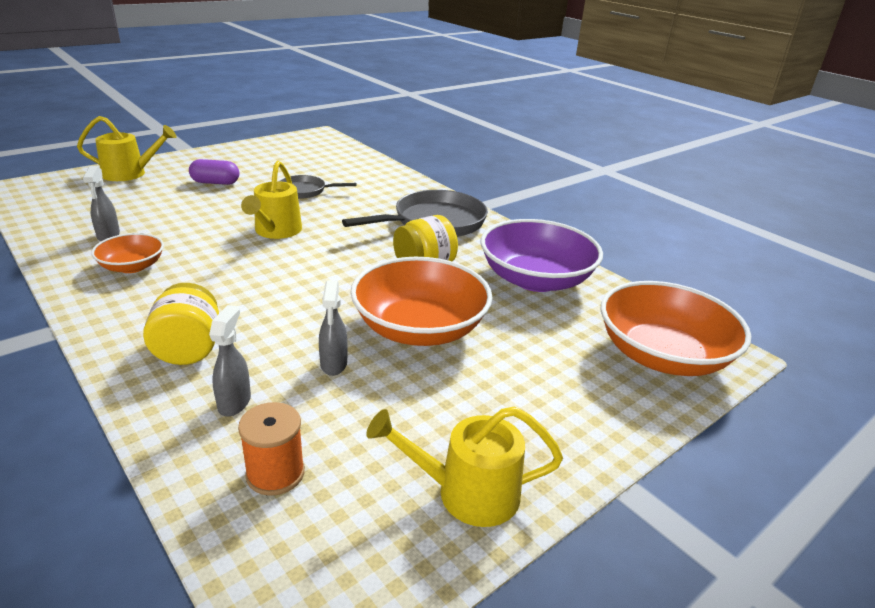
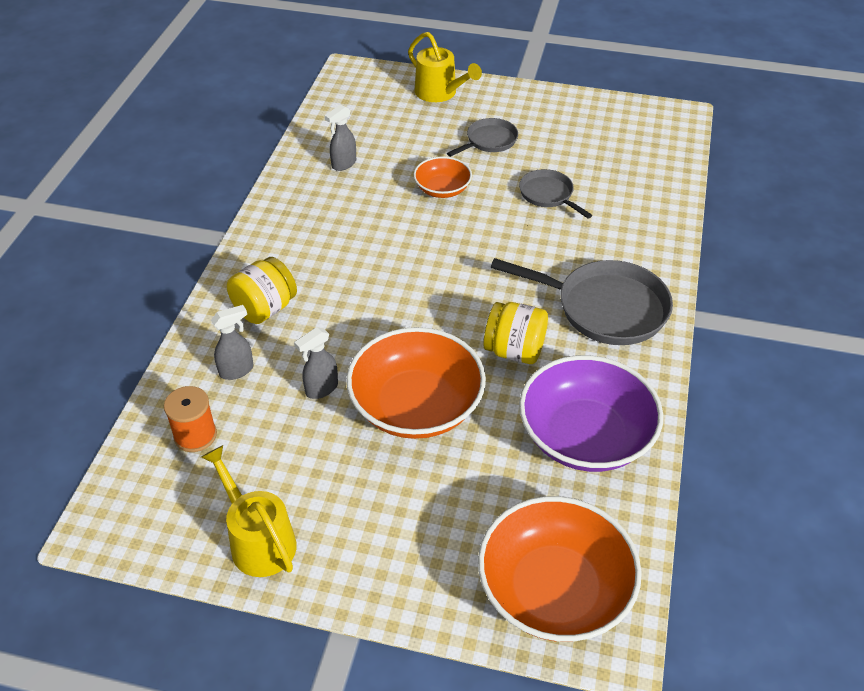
camera: 55 degrees right, 15 degrees up
(132, 266) = (321, 207): orange bowl -> orange bowl (442, 189)
(215, 183) = (489, 141): purple capsule -> grey pan
(276, 231) = (457, 232): yellow watering can -> none

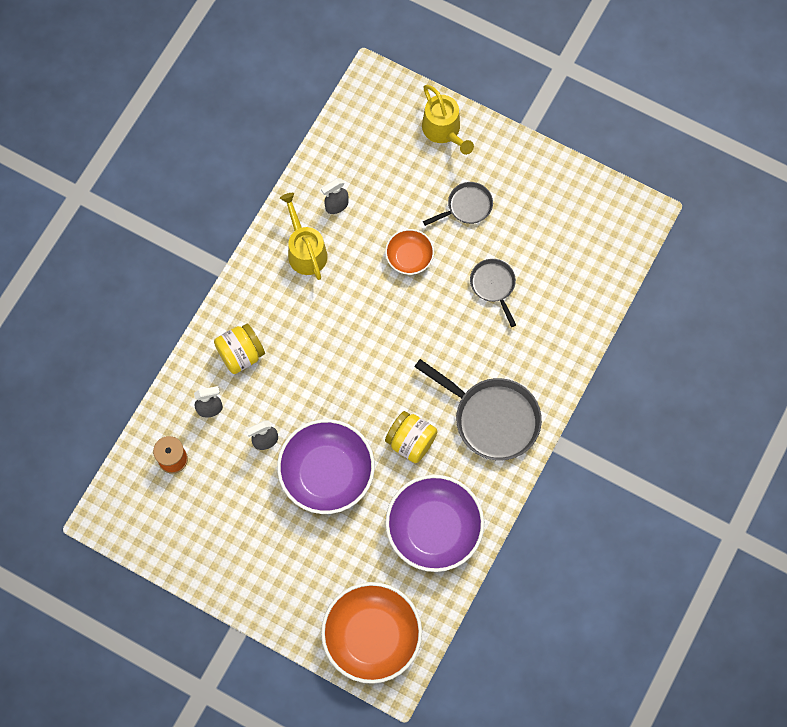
camera: 15 degrees right, 25 degrees up
(258, 540) = (199, 552): yellow watering can -> yellow watering can (305, 250)
(416, 406) = (327, 473): orange bowl -> purple bowl

